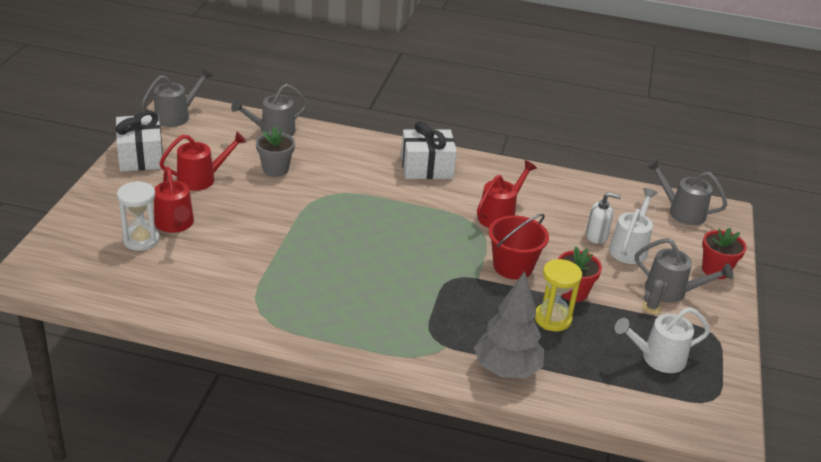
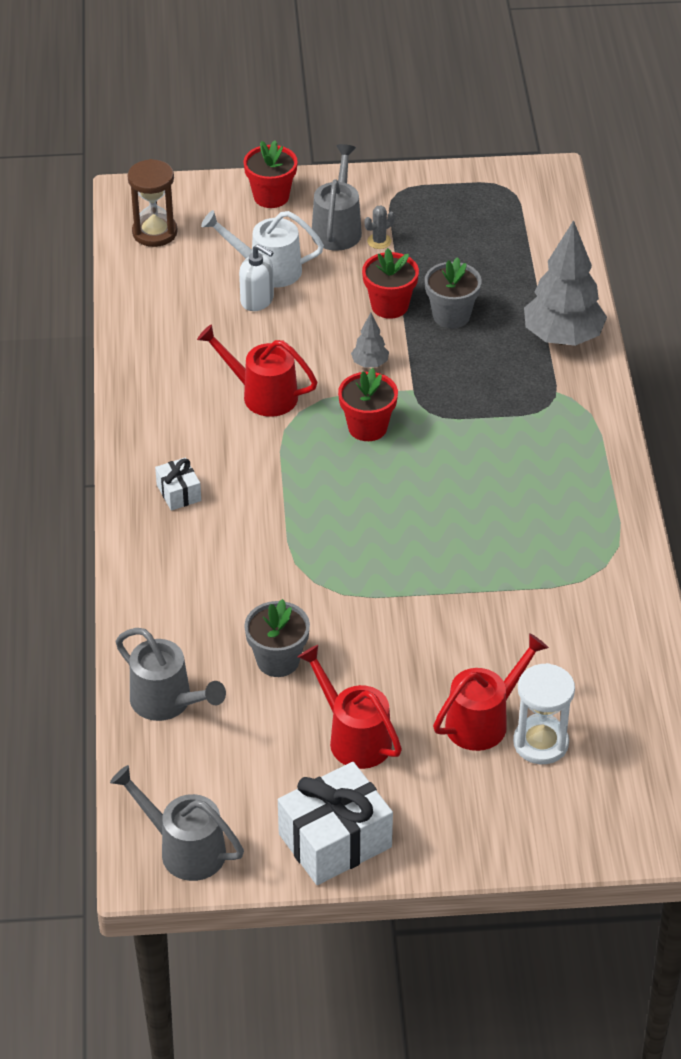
camera: 105 degrees left, 10 degrees up
(427, 167) = (179, 493): white gift -> white gift, size x0.50
(449, 249) = (367, 427): none -> red flower pot
(513, 266) = (370, 364): red bucket -> grey tree
(552, 319) = (451, 315): yellow hourglass -> grey flower pot
(596, 236) = (257, 300): white soap dispenser -> white soap dispenser turned 135 degrees clockwise
(651, 307) = (379, 241): grey cactus -> grey cactus turned 75 degrees counterclockwise
(657, 358) = (467, 230): white watering can -> none
(681, 212) = (154, 232): grey watering can -> brown hourglass

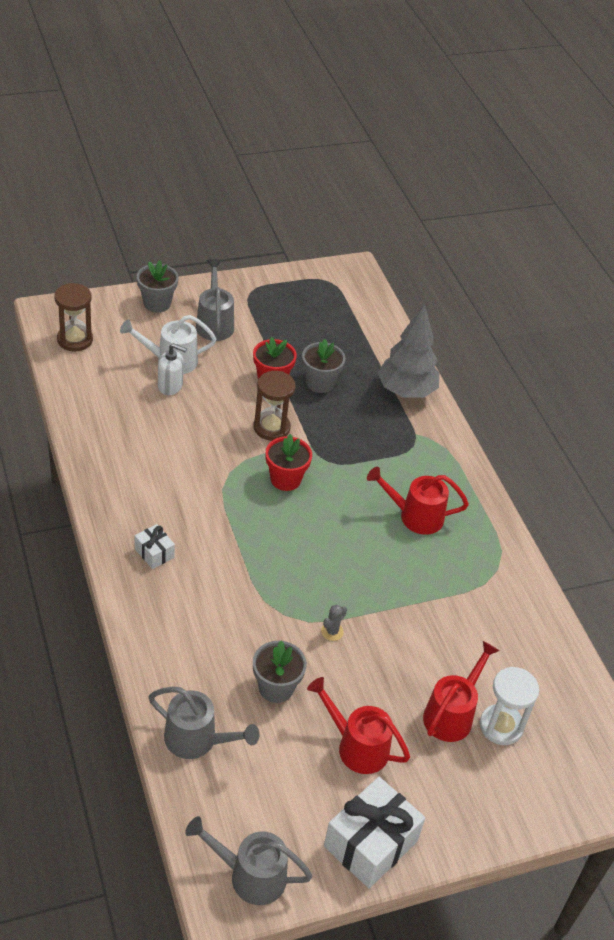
camera: 20 degrees left, 0 degrees up
(261, 395) = (196, 462): red watering can -> red watering can (414, 516)
(271, 196) = (157, 303): red flower pot -> grey flower pot
(370, 364) = (271, 427): grey tree -> brown hourglass
(379, 241) = (248, 330): grey cactus -> grey cactus (332, 632)

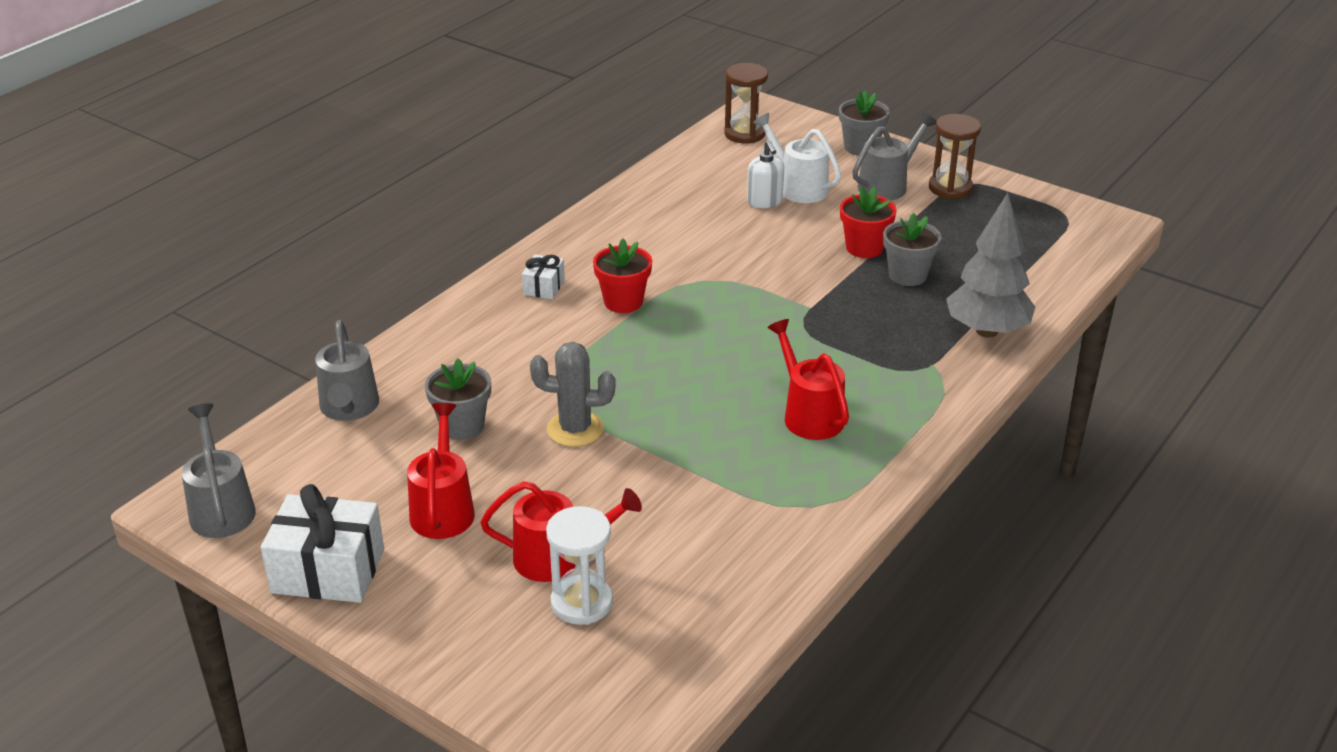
camera: 60 degrees right, 10 degrees down
(271, 427) = (798, 276): brown hourglass -> brown hourglass (950, 188)
(285, 479) = (740, 314): red flower pot -> red flower pot (623, 302)
(332, 632) = (575, 429): grey cactus -> grey cactus, size x1.97

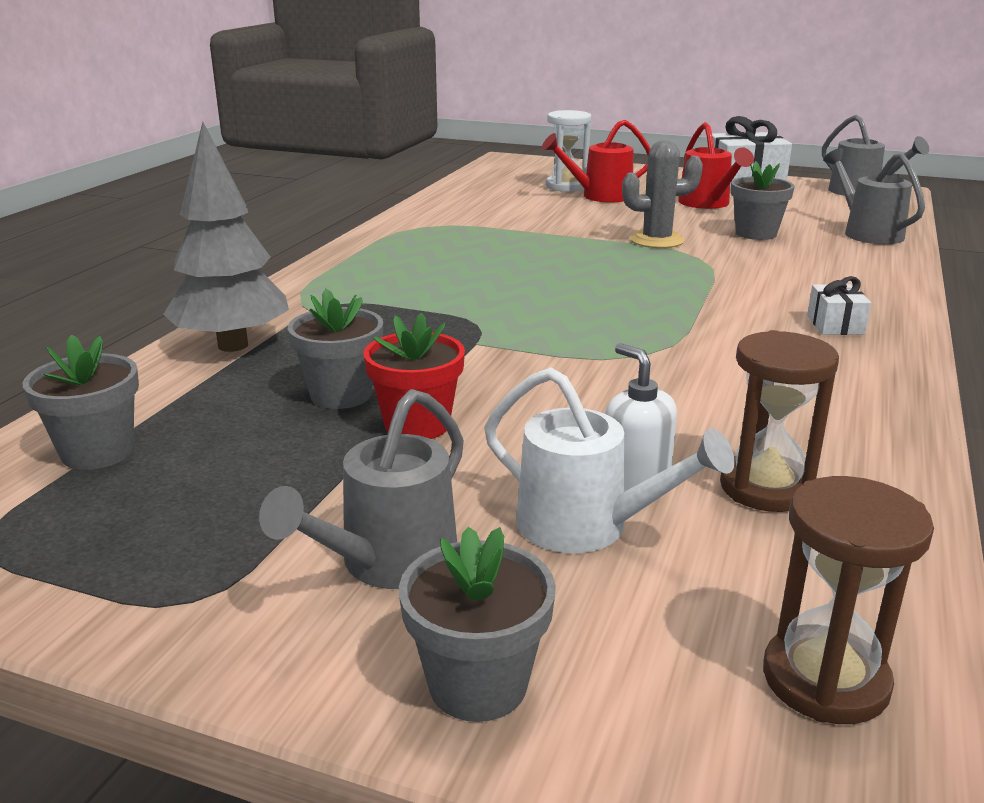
camera: 165 degrees right, 10 degrees down
(623, 302) = (720, 322): red flower pot -> none
(808, 414) = (444, 266): red watering can -> none
(950, 188) = (236, 579): brown hourglass -> brown hourglass (766, 488)
(1040, 256) = (97, 452): none -> grey flower pot

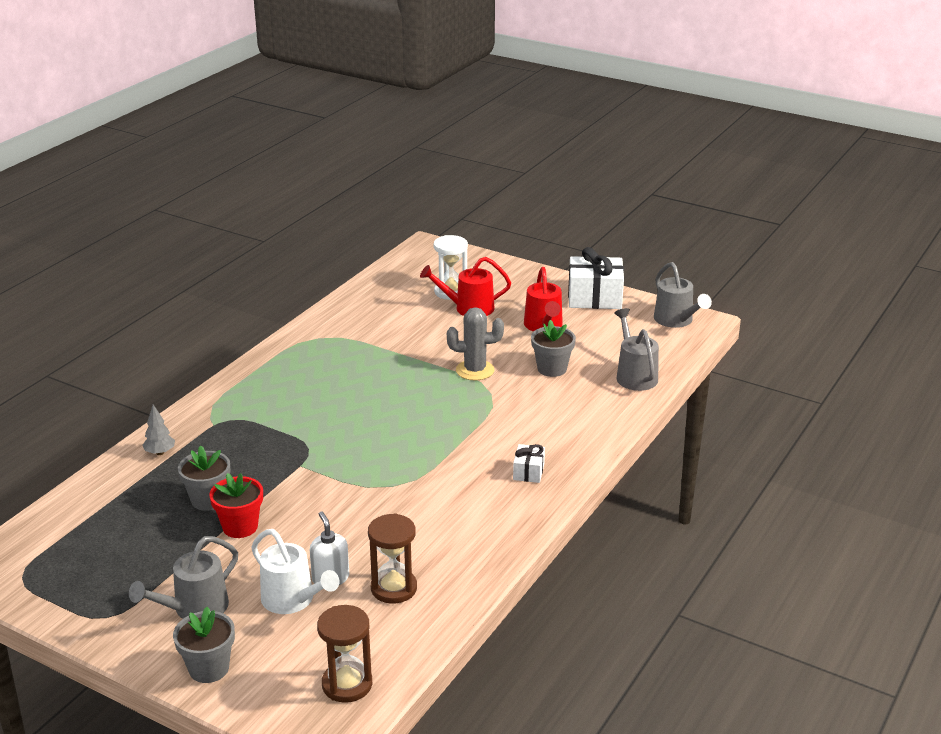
camera: 10 degrees right, 5 degrees up
(97, 452) = (76, 527): grey flower pot -> none
(233, 345) = (160, 452): grey tree -> grey tree, size x0.45

